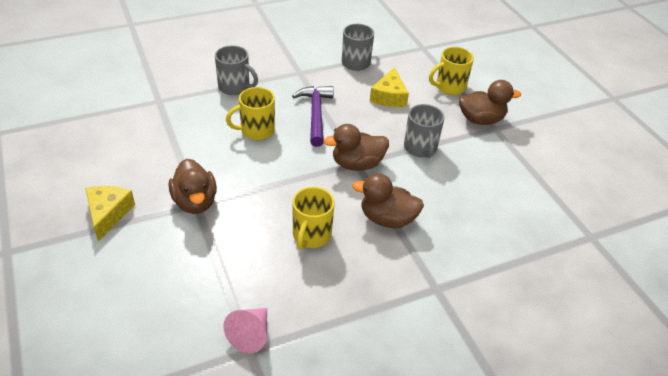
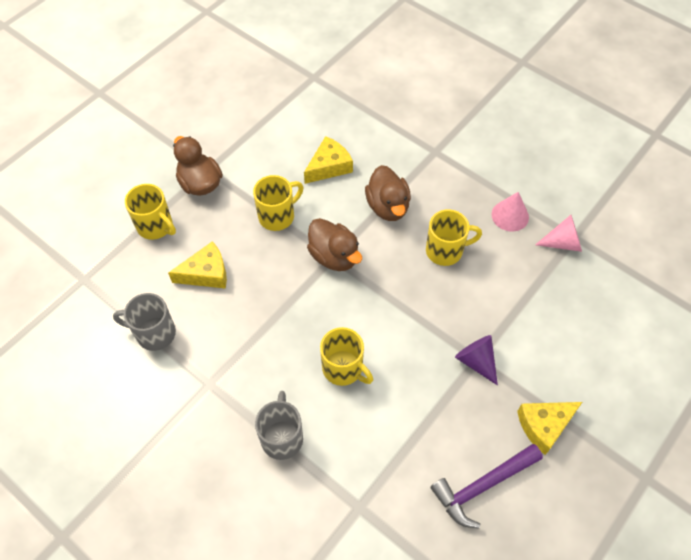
camera: 115 degrees left, 15 degrees up
(195, 202) = (476, 361): brown duck -> purple cone
(315, 114) = (280, 327): purple hammer -> purple hammer (482, 486)
(315, 307) = (510, 215): none -> pink cone
(420, 148) = (277, 216): grey mug -> yellow mug
(458, 199) = (329, 166): none -> yellow cheese

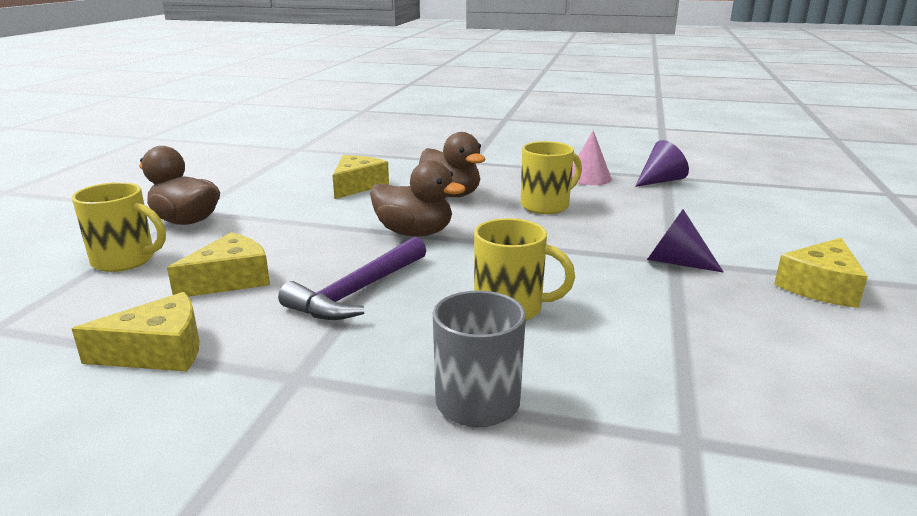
camera: 25 degrees left, 35 degrees down
(154, 333) = (158, 351): grey mug -> yellow cheese
(277, 216) = (314, 222): yellow mug -> none
(482, 486) = (830, 357): purple hammer -> purple hammer (357, 292)
(563, 243) = (660, 181): pink cone -> purple cone

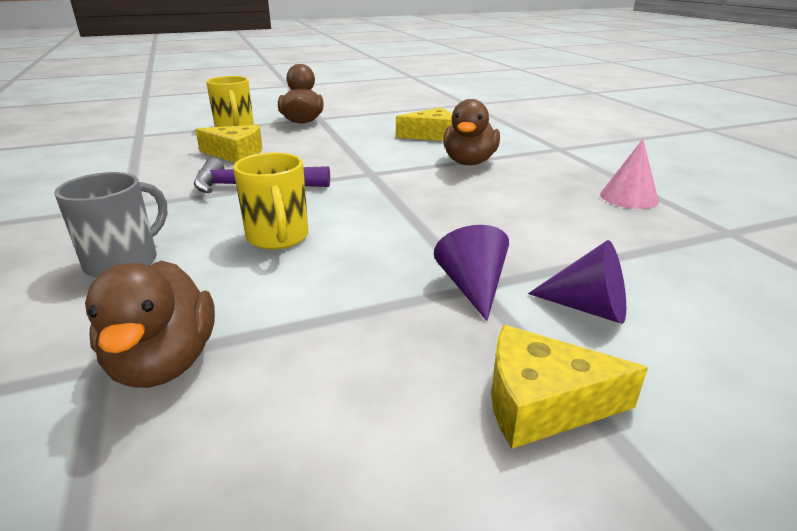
camera: 55 degrees right, 5 degrees up
(158, 351) = (136, 168): yellow cheese -> none
(414, 233) = (373, 173): brown duck -> brown duck (164, 363)
(546, 206) = (513, 198): yellow mug -> none
(660, 181) = (705, 232): purple cone -> purple cone (588, 308)

